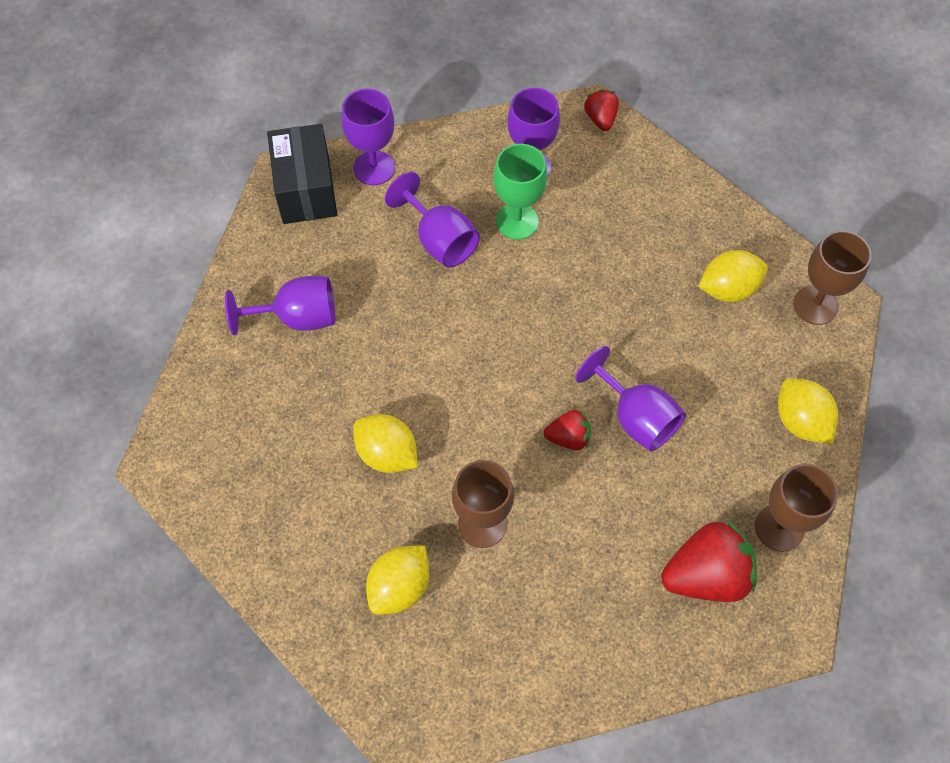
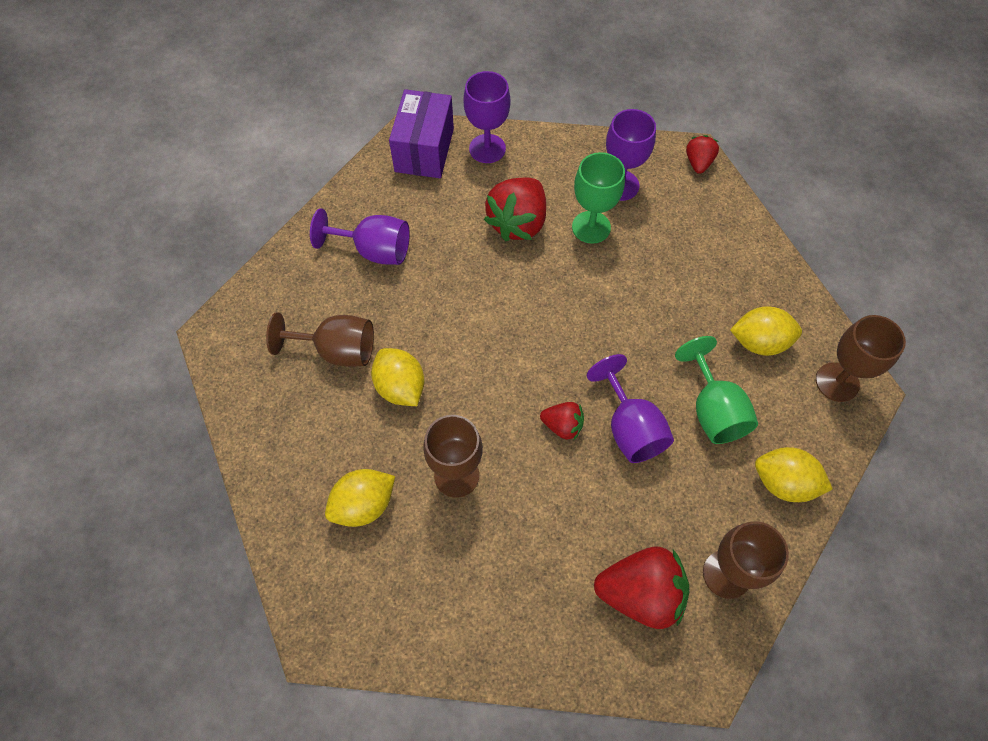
camera: 20 degrees right, 0 degrees up
(303, 438) = (337, 350): none -> brown goblet
(306, 189) = (424, 150): black box -> purple box
(439, 240) = (518, 223): purple goblet -> red strawberry
(708, 372) = (713, 410): none -> green goblet
(800, 421) = (783, 483): yellow lemon -> yellow lemon turned 60 degrees counterclockwise

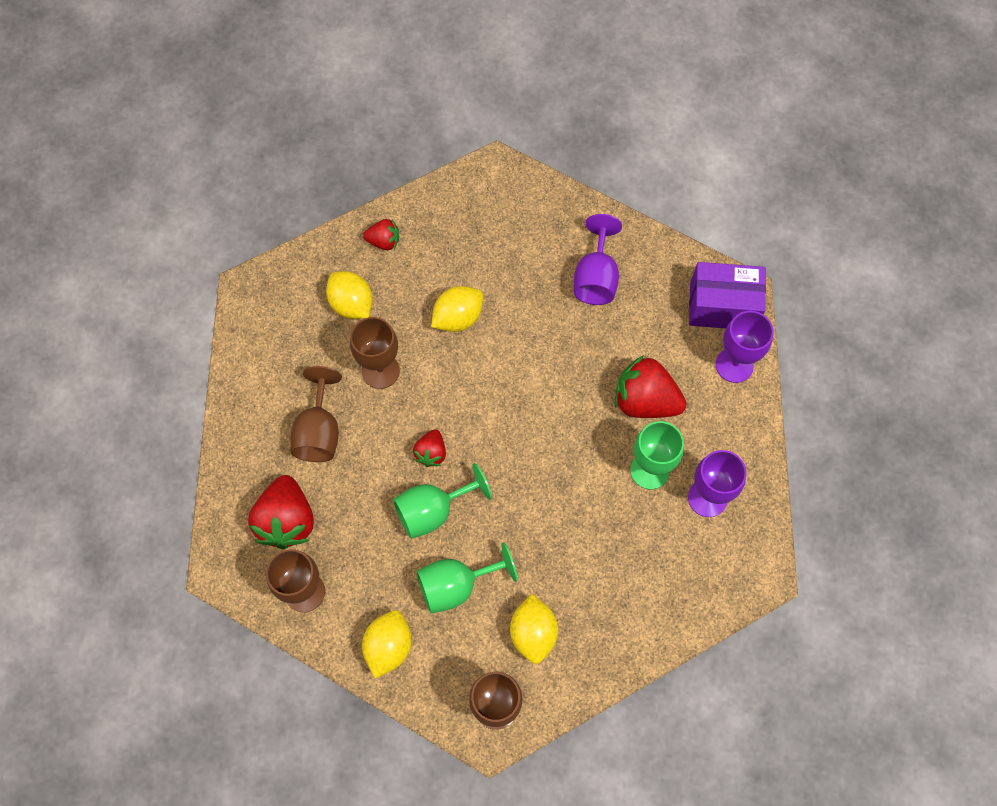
camera: 85 degrees right, 5 degrees up
(337, 350) = (489, 263): brown goblet -> brown goblet (319, 431)
(630, 428) = (433, 511): purple goblet -> green goblet
(698, 163) = (751, 580): red strawberry -> red strawberry (384, 241)

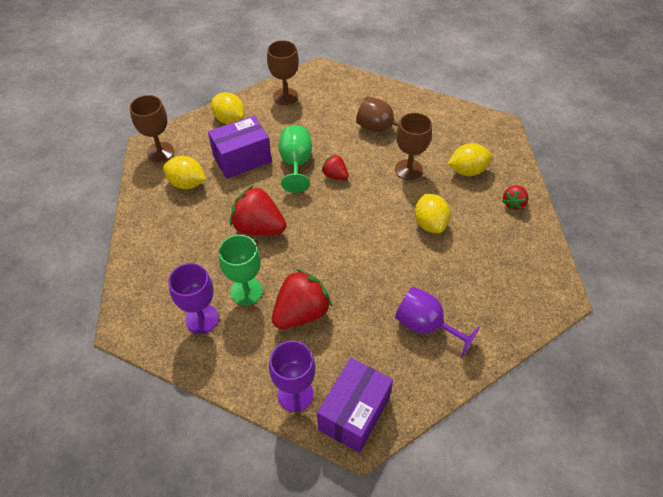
camera: 115 degrees right, 15 degrees down
(287, 521) = (332, 101): red strawberry -> red strawberry (258, 227)
(456, 585) = (242, 159): green goblet -> purple box

